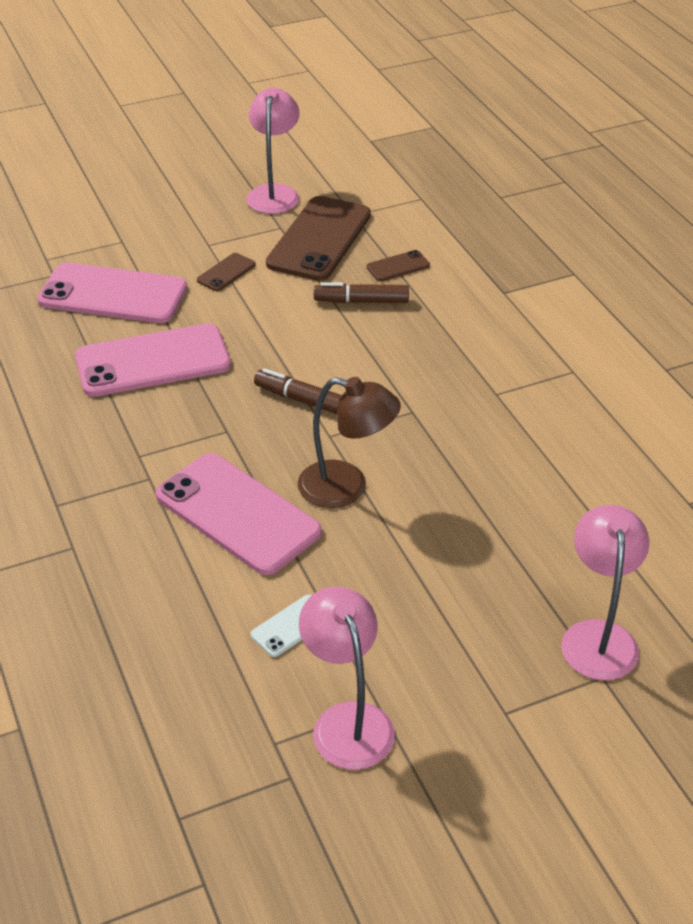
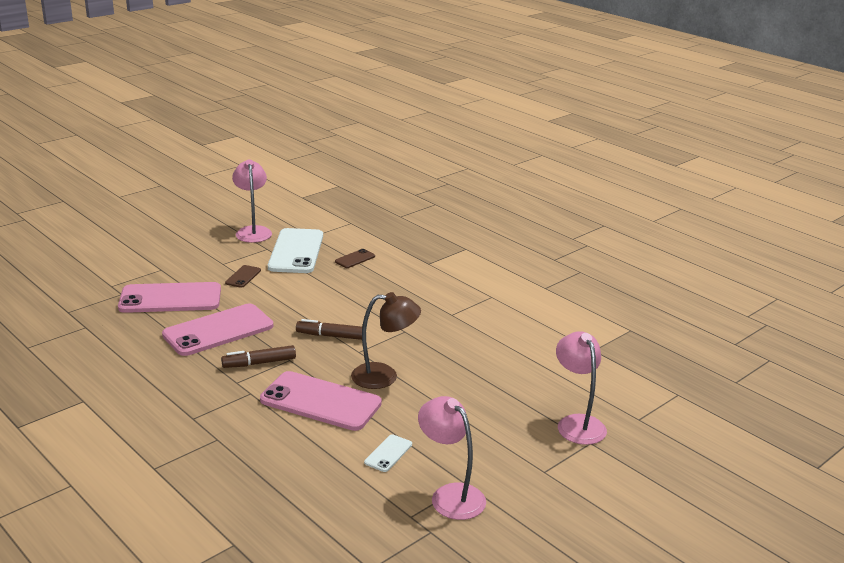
camera: 20 degrees left, 15 degrees down
(319, 239) = (296, 251): brown phone -> white phone
(361, 301) = (341, 280): brown marker -> brown marker (259, 363)

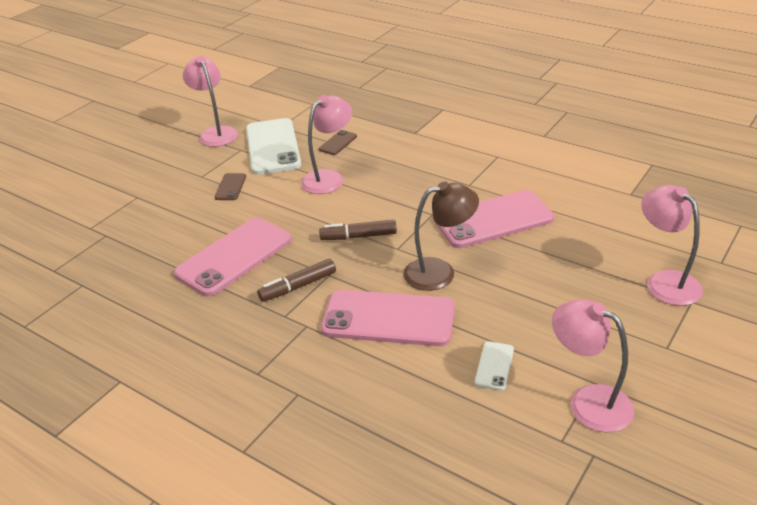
camera: 10 degrees left, 10 degrees up
(170, 298) = (163, 229): pink phone -> pink phone (493, 220)
(331, 286) = (329, 178): none -> pink lamp

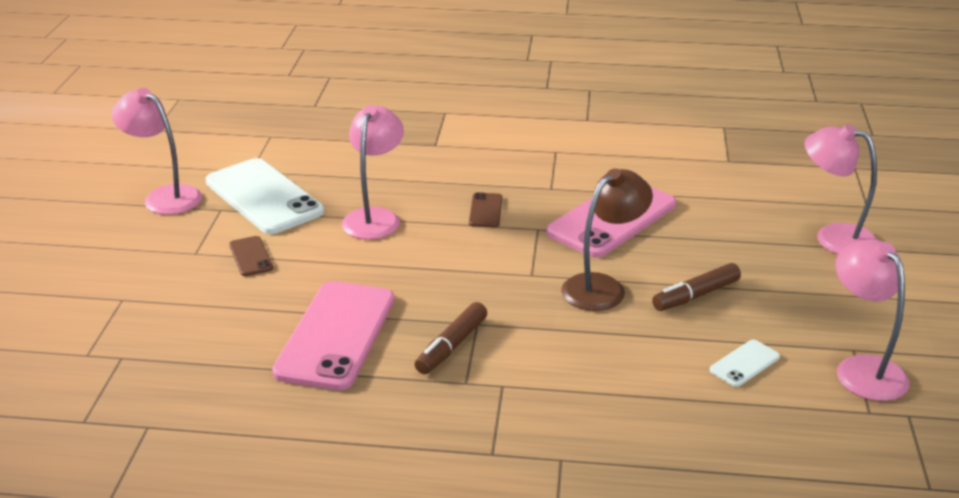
camera: 30 degrees left, 5 degrees down
(338, 143) = (348, 175): brown phone -> brown phone (485, 210)
(358, 236) = (474, 273): brown marker -> brown marker (695, 295)
(388, 318) = (590, 350): pink phone -> none
(494, 366) = (744, 363): white phone -> white phone turned 60 degrees clockwise
(588, 402) = (862, 369): pink lamp -> pink lamp turned 60 degrees clockwise

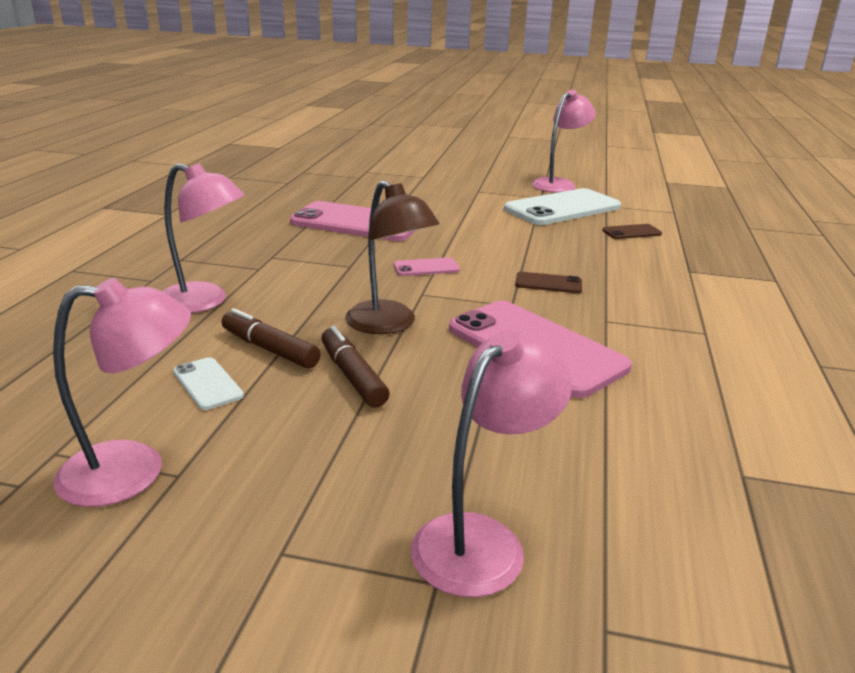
camera: 95 degrees right, 5 degrees down
(251, 256) = (471, 204): brown phone -> brown phone (631, 232)
(375, 217) = (531, 240): pink lamp -> pink lamp (205, 302)
(451, 346) = (322, 255): brown marker -> brown marker (270, 349)
(468, 276) = (426, 268): none -> pink phone

